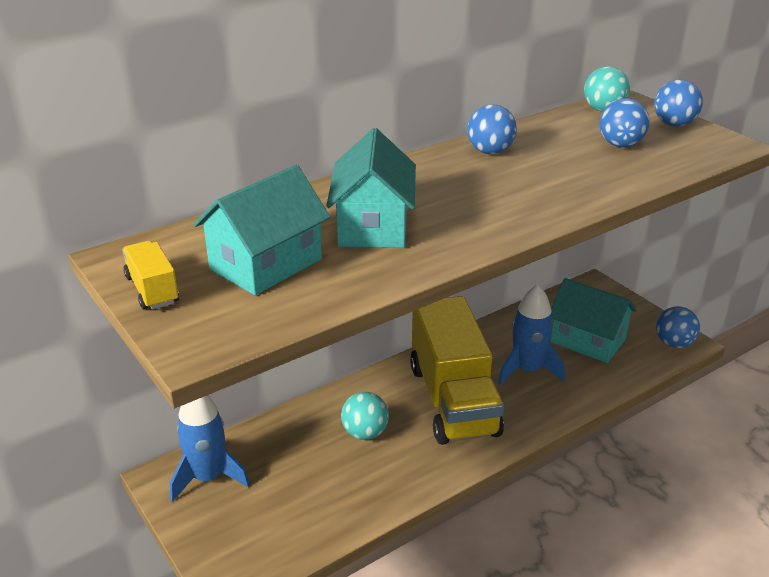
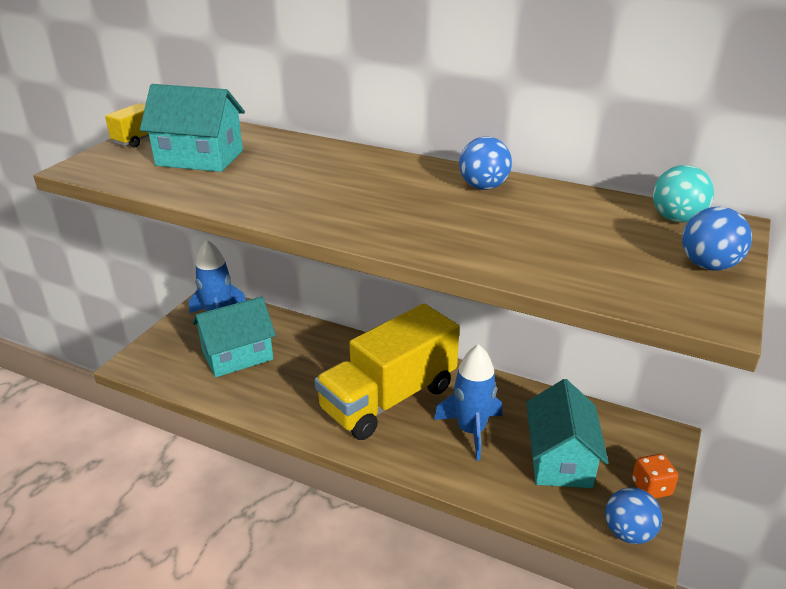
camera: 60 degrees right, 0 degrees up
(365, 433) = (311, 366): turquoise ball -> none
(373, 226) = (288, 175): turquoise house -> turquoise house (237, 355)
(620, 145) = (596, 244): blue ball -> none
(638, 315) = (651, 487): none -> orange dice

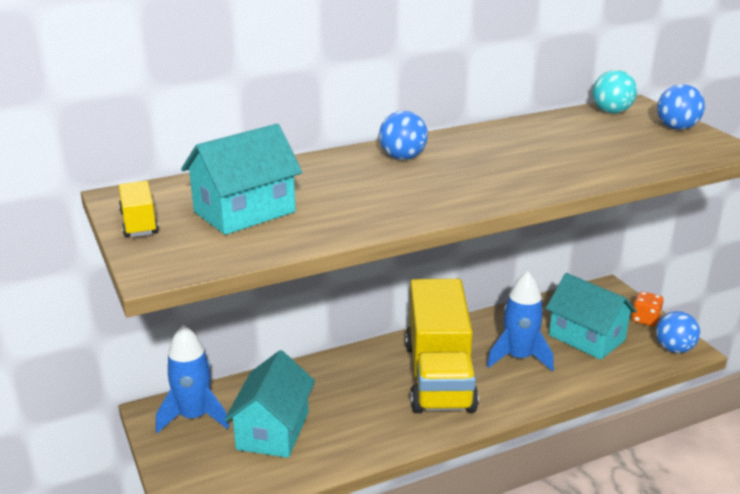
camera: 50 degrees left, 5 degrees down
(483, 187) = (486, 139): blue ball -> blue ball (403, 157)

